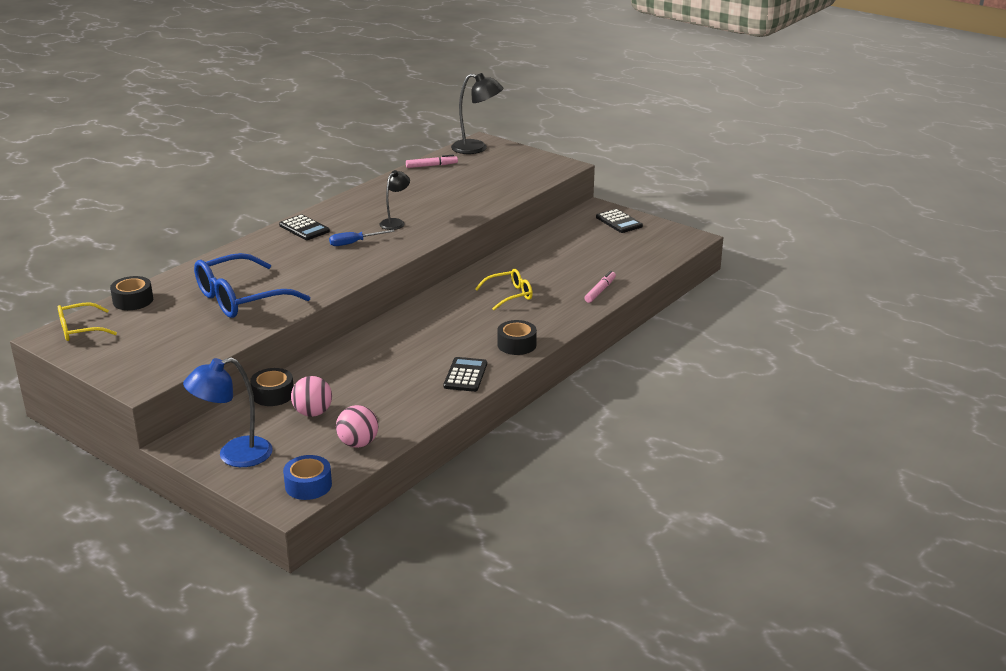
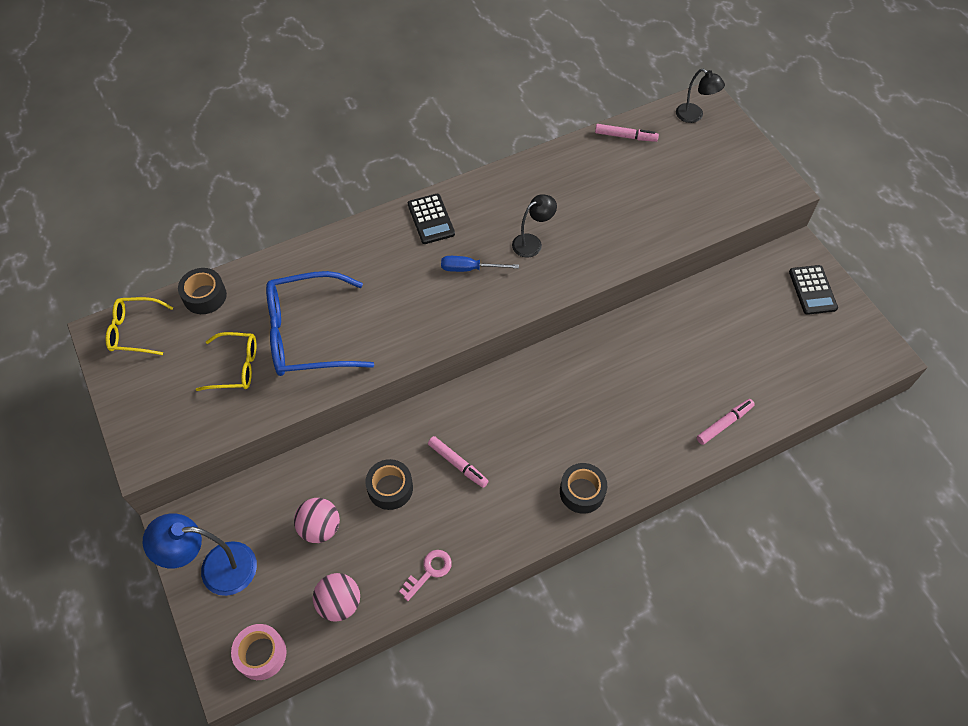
camera: 25 degrees right, 30 degrees up
(273, 394) = (297, 477): black tape -> black tape (390, 488)
(308, 485) = (261, 654): blue tape -> pink tape
(407, 356) = (458, 464): none -> pink marker
(422, 410) = (429, 571): none -> pink key
(465, 375) = (501, 527): black calculator -> none
(476, 148) = (694, 116): black lamp -> black lamp, size x0.62
(509, 295) = (618, 391): yellow glasses -> yellow glasses (236, 367)

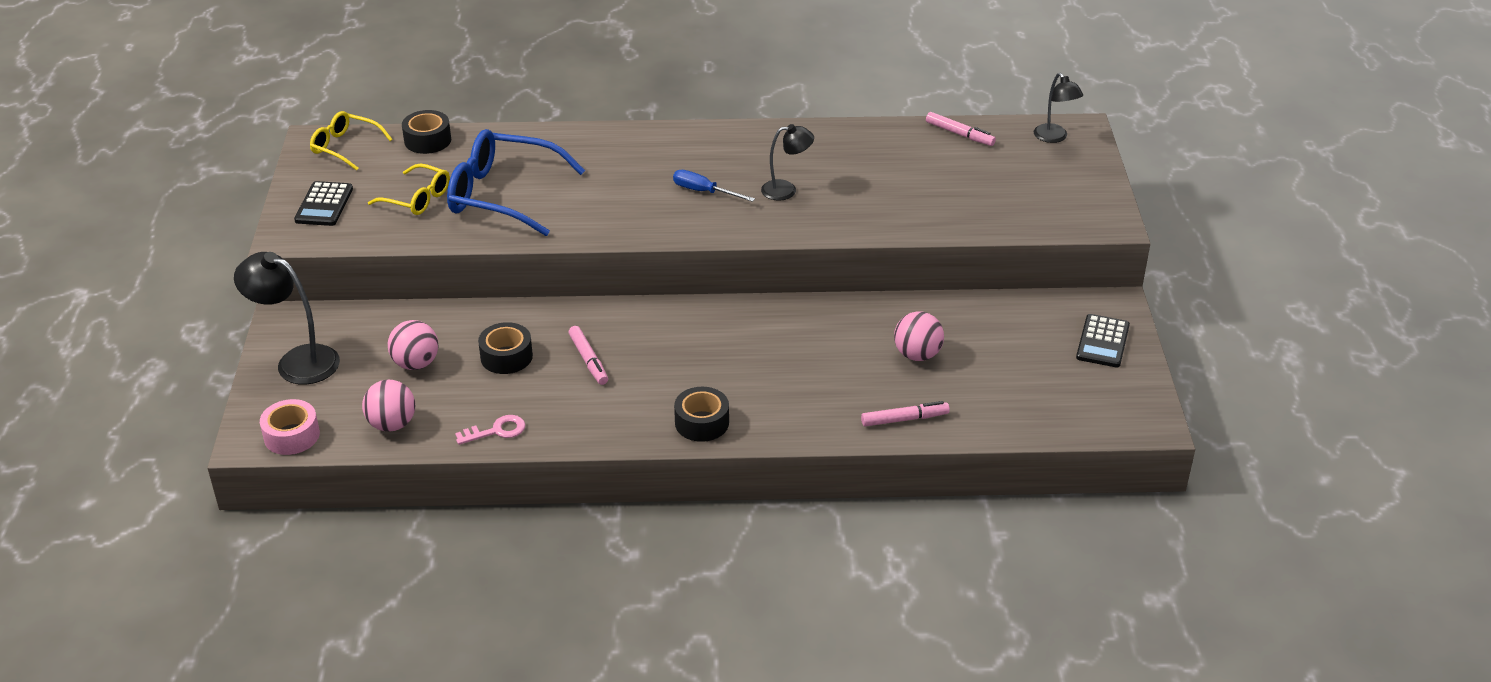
camera: 25 degrees right, 20 degrees down
(216, 568) = (297, 361): blue lamp -> black lamp
(431, 219) = (694, 144): black calculator -> black calculator (324, 205)
(696, 355) = (917, 355): none -> pink ball

